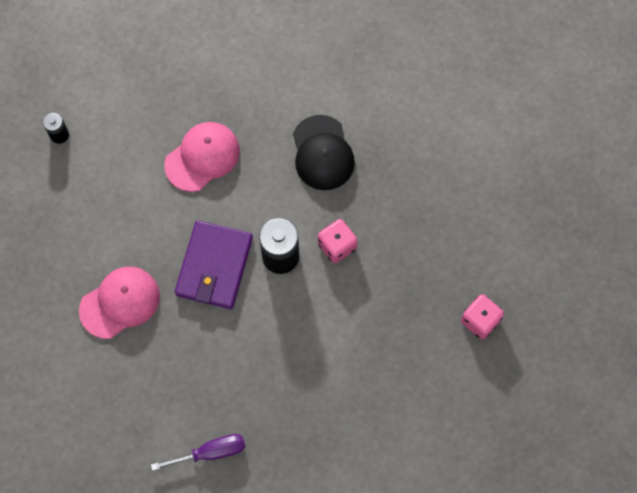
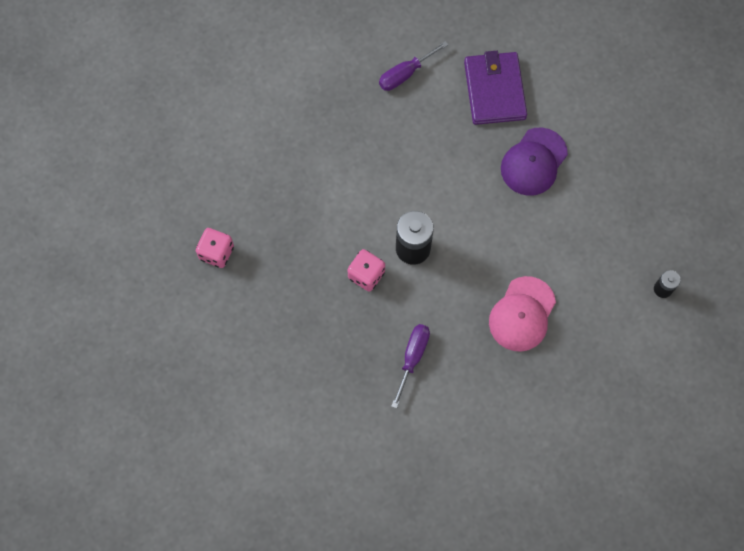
camera: 160 degrees right, 0 degrees up
(120, 302) = (534, 162): pink cap -> purple cap
(214, 266) = (467, 219): purple wallet -> purple wallet (494, 90)
(322, 153) = (412, 358): black cap -> purple screwdriver

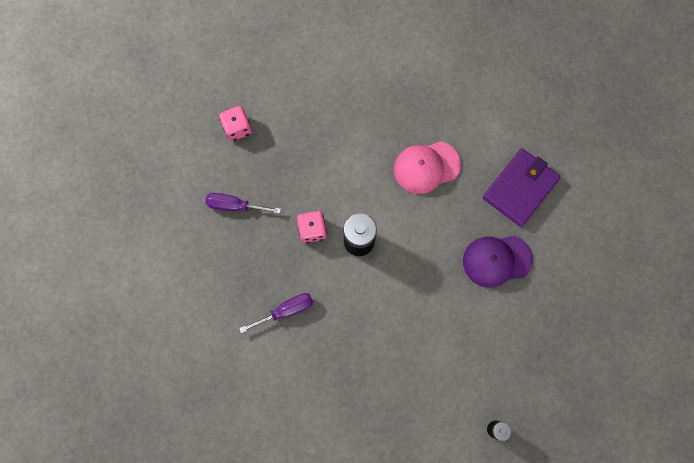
camera: 45 degrees right, 5 degrees up
(405, 74) = (471, 123): purple screwdriver -> purple screwdriver (234, 206)
(522, 314) = (384, 352): pink cap -> pink cap (426, 167)

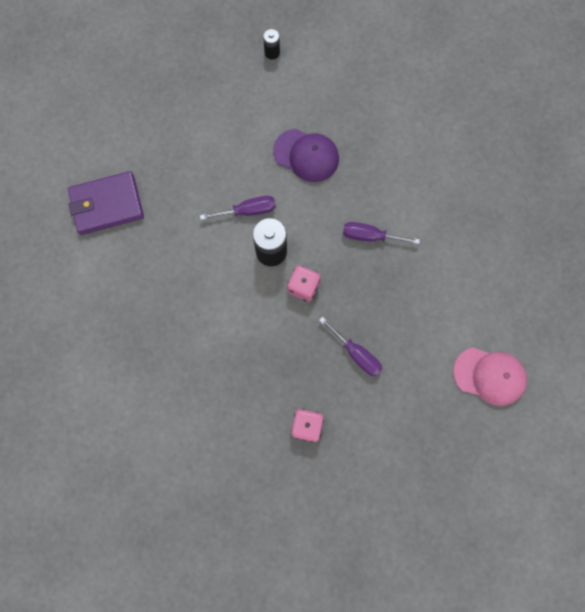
camera: 145 degrees left, 0 degrees up
(403, 262) = (248, 211): none -> purple screwdriver
(426, 167) = (167, 274): pink cap -> pink cap (489, 376)
(496, 260) = (173, 163): purple cap -> purple cap (306, 155)

